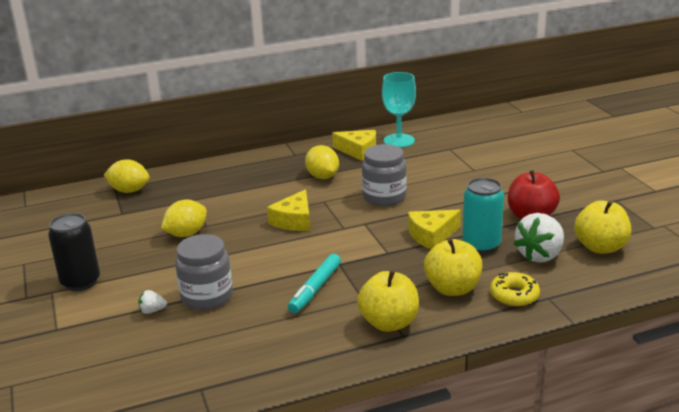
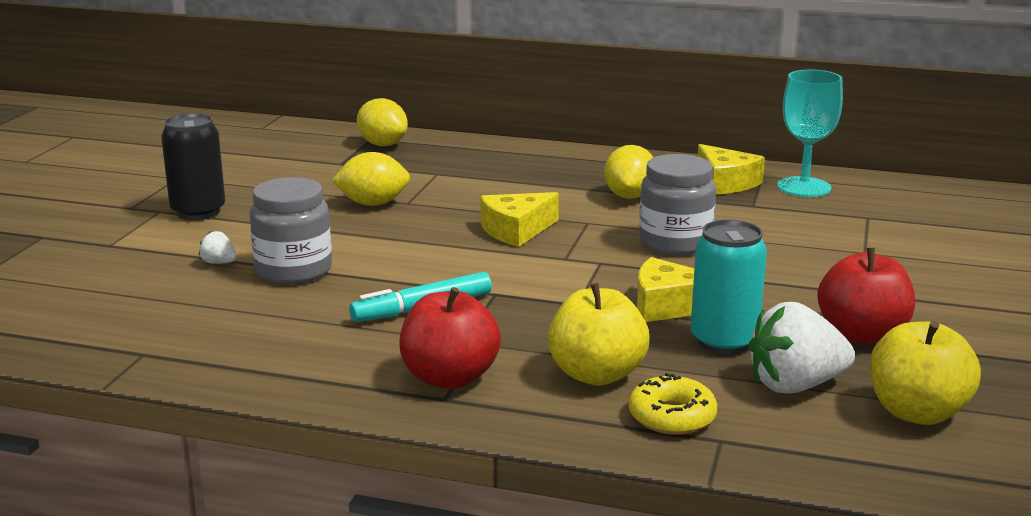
camera: 35 degrees right, 5 degrees down
(389, 323) = (449, 378): yellow apple -> red apple

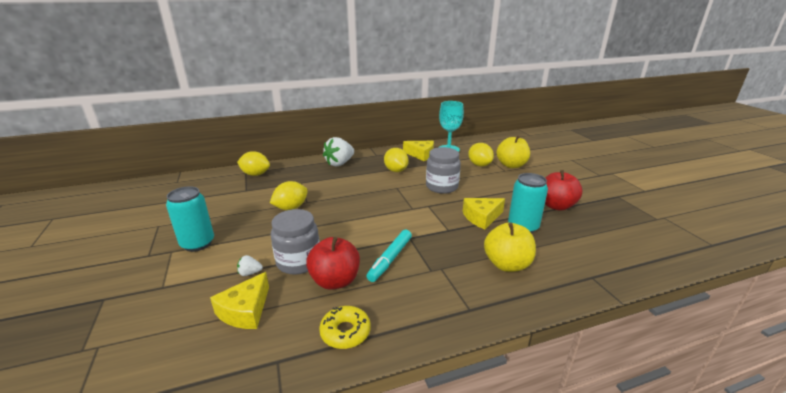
camera: 35 degrees left, 5 degrees up
(198, 212) = (197, 243): black can -> turquoise can
(449, 378) = (456, 295): red apple -> red apple (335, 281)
(516, 230) = (374, 201): yellow cheese -> yellow cheese (245, 310)
(672, 417) = (561, 273): yellow donut -> yellow donut (345, 332)
(795, 385) = (573, 238): white strawberry -> white strawberry (339, 163)
(823, 229) = (479, 165): none -> yellow lemon
(917, 412) = (620, 233): yellow apple -> yellow apple (511, 165)

